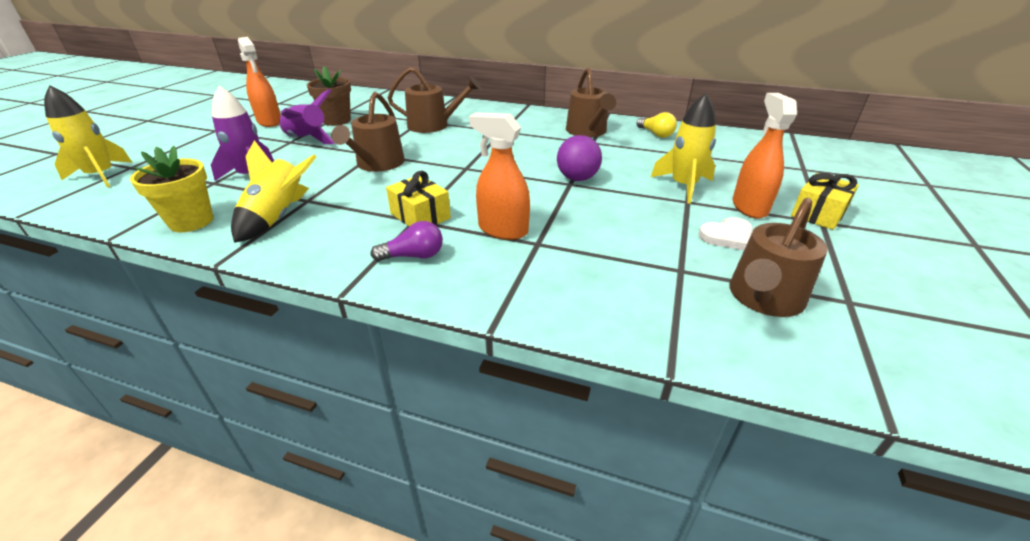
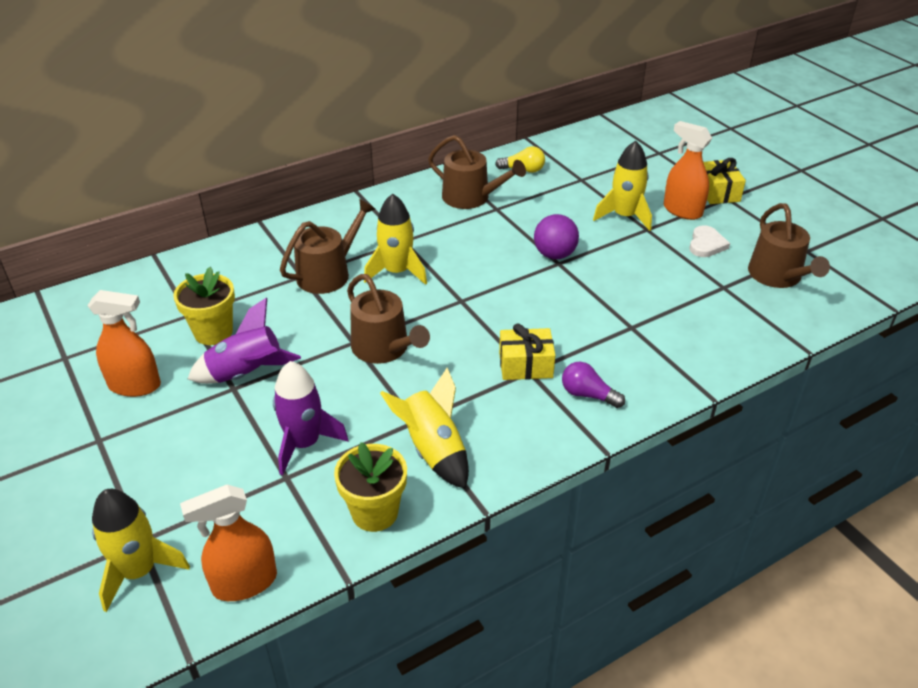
camera: 50 degrees left, 5 degrees up
(337, 121) = (213, 332): brown flower pot -> yellow flower pot
(413, 256) = (588, 395): purple light bulb -> purple light bulb turned 90 degrees counterclockwise
(465, 140) = (397, 272): none -> yellow rocket
(502, 230) = (595, 333): orange spray bottle -> orange spray bottle (244, 583)

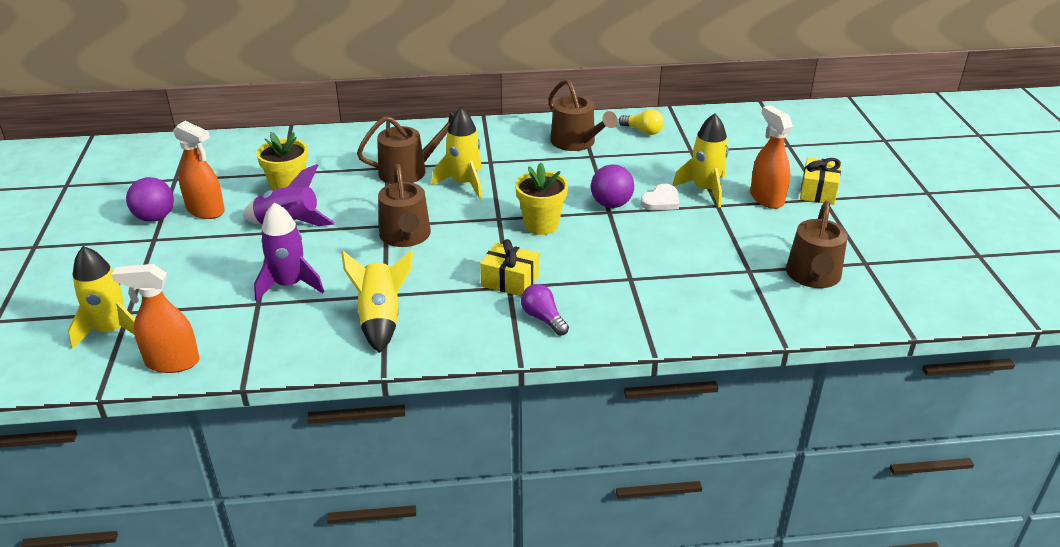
camera: 25 degrees right, 5 degrees down
(78, 413) = (155, 217): none -> purple ball
(375, 512) = (300, 348): yellow flower pot -> yellow flower pot (541, 225)
(706, 244) = (764, 232): white heart -> white heart (661, 201)

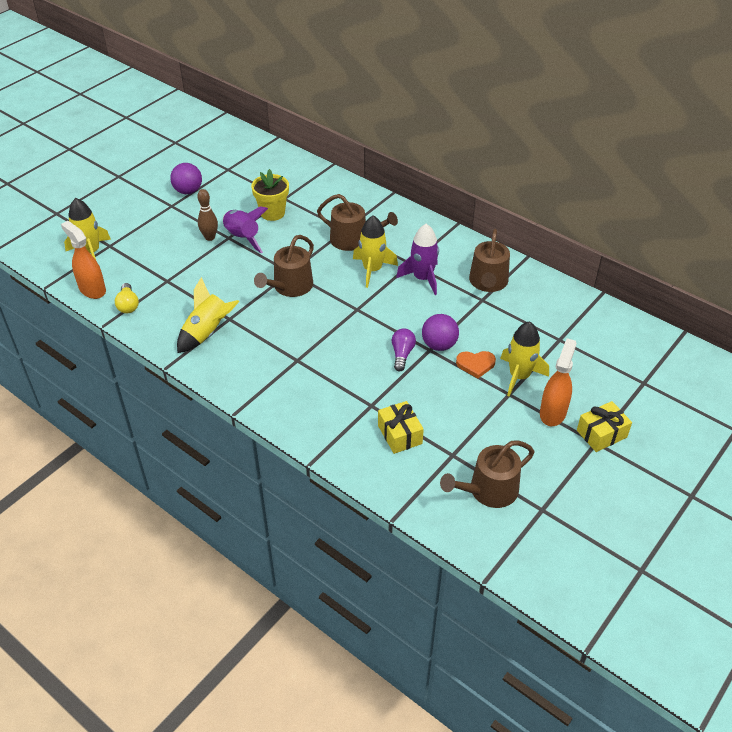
camera: 45 degrees right, 10 degrees up
(206, 211) = (216, 201): orange spray bottle -> none
(249, 242) = (210, 237): none -> brown bowling pin
(289, 285) = (194, 279): purple rocket -> purple rocket (422, 278)
(510, 281) = (302, 356): yellow gift -> yellow gift (400, 434)
(541, 225) = (374, 330): yellow flower pot -> none
(543, 318) = (285, 394): purple light bulb -> purple light bulb (402, 354)
(643, 131) = (549, 301): yellow light bulb -> yellow light bulb (128, 305)
(661, 201) = (475, 364): white heart -> orange heart

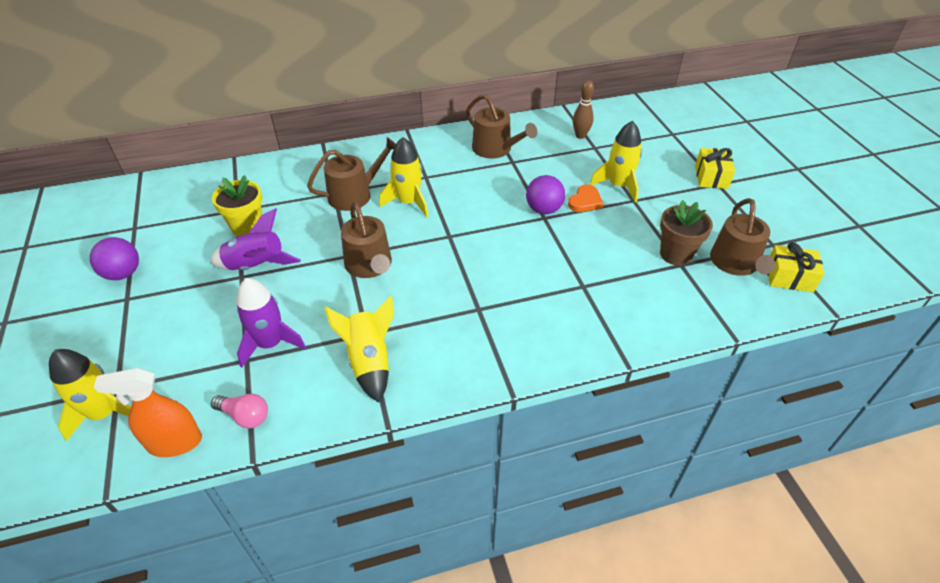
camera: 55 degrees left, 0 degrees up
(128, 305) = (245, 416): yellow light bulb -> pink light bulb
(210, 237) = (222, 291): brown bowling pin -> brown bowling pin (580, 136)
(400, 434) = (634, 285): yellow gift -> yellow gift (789, 277)
(402, 354) = (535, 236): purple light bulb -> none
(422, 278) = (452, 180): purple rocket -> purple rocket (270, 344)
(462, 447) = (676, 254): none -> brown flower pot
(553, 412) = (672, 188): orange spray bottle -> none

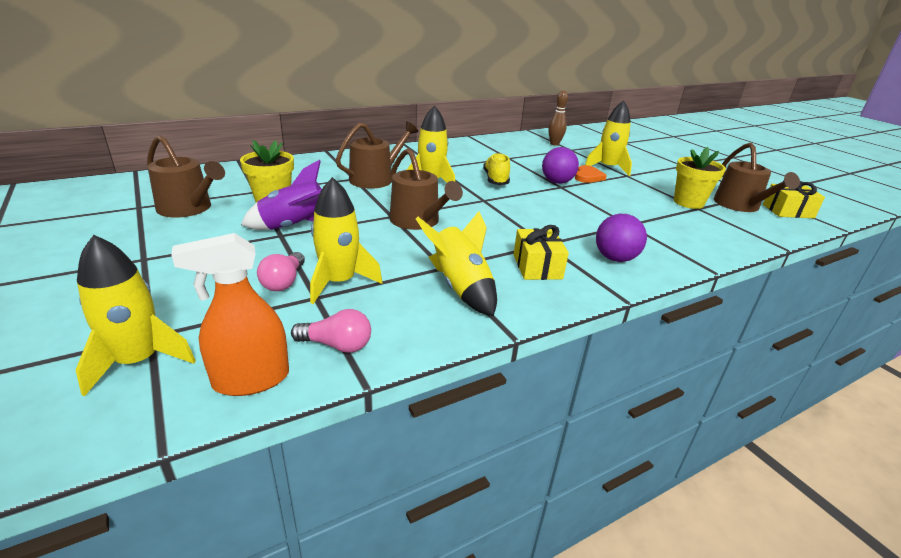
camera: 15 degrees left, 15 degrees down
(123, 273) = (133, 240): purple ball -> purple ball (615, 258)
(226, 338) = (284, 282): none -> pink light bulb
(270, 344) = (339, 282): purple rocket -> yellow rocket
(478, 202) = (495, 179): none -> yellow shoe
(495, 149) = (489, 151): brown watering can -> brown watering can (188, 208)
(676, 254) = (688, 202): brown flower pot -> yellow flower pot
(711, 177) = (675, 162): yellow gift -> yellow gift (537, 266)

